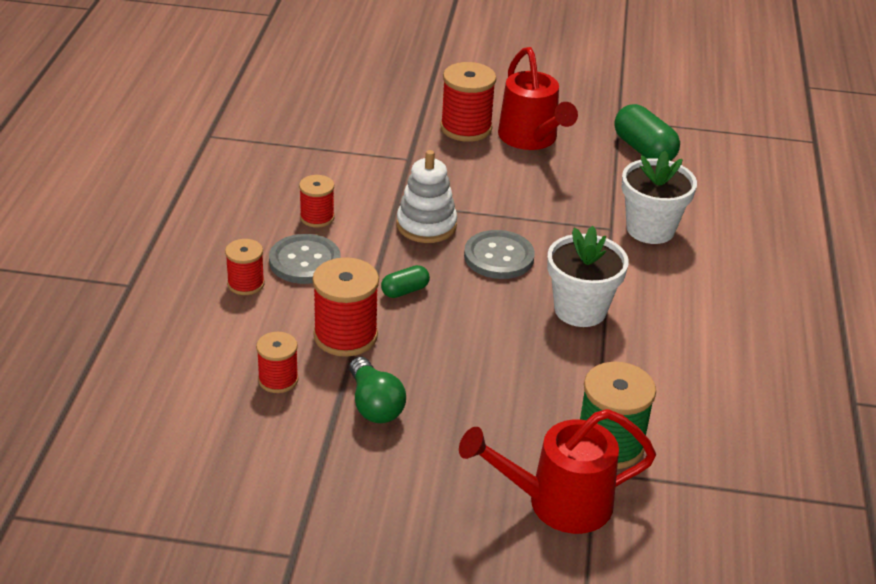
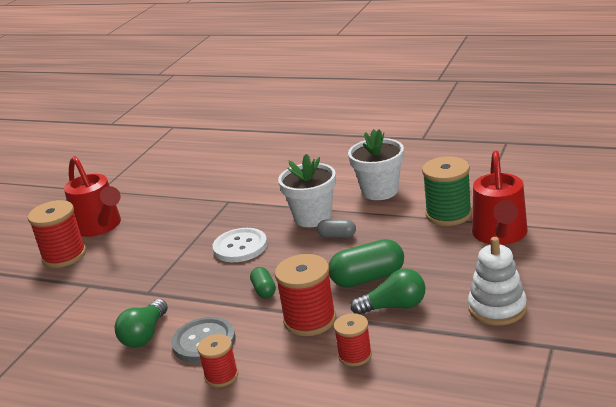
camera: 70 degrees left, 10 degrees down
(317, 217) = (145, 335): red spool -> green light bulb
(426, 225) = (185, 278): white stacking toy -> white stacking toy (497, 308)
(499, 257) = (240, 247): grey button -> white button
(531, 139) = (100, 227): red watering can -> red watering can turned 60 degrees clockwise
(534, 338) = (337, 236): none -> grey capsule
(644, 150) = (144, 183): green capsule -> green capsule (368, 278)
(650, 229) = (236, 187): white flower pot -> white flower pot (380, 191)

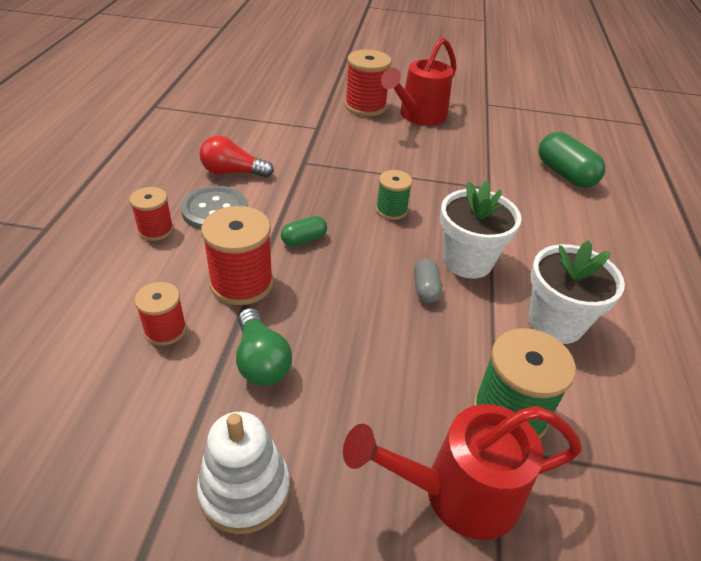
camera: 70 degrees right, 15 degrees up
(145, 335) = (233, 172): green light bulb -> red light bulb
(240, 247) = (391, 210): white button -> green spool
(368, 278) = (328, 328): green capsule -> green capsule (565, 174)

